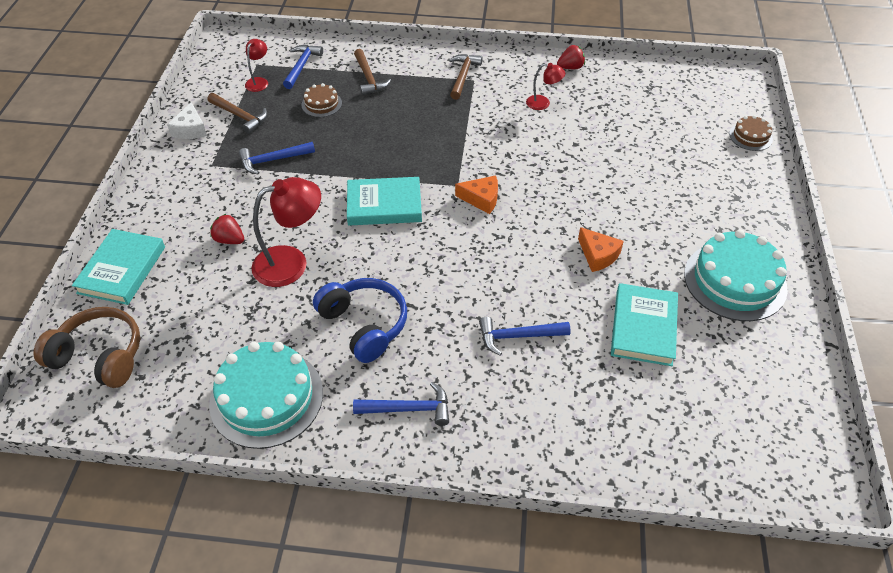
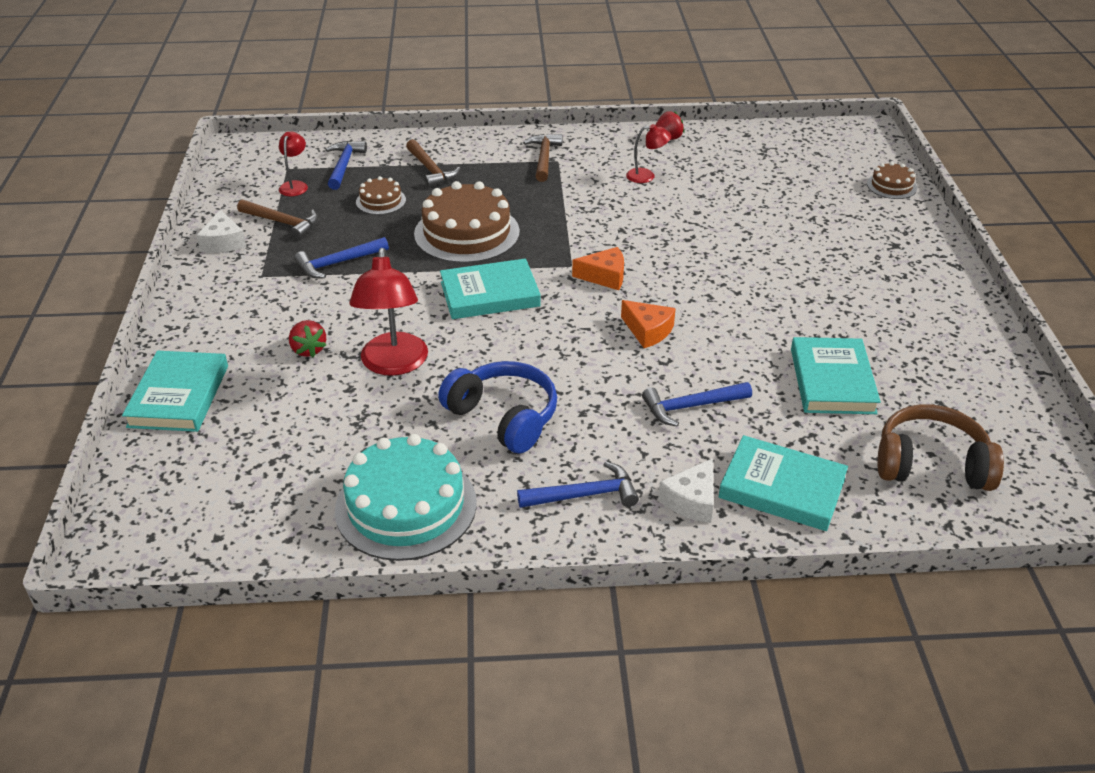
camera: 10 degrees left, 10 degrees down
(99, 356) = (177, 490): brown headphones -> brown headphones (931, 464)
(229, 240) = (308, 350): red strawberry -> red strawberry turned 135 degrees counterclockwise
(291, 262) = (393, 364): red lamp -> red lamp turned 120 degrees clockwise
(381, 143) = (467, 233): none -> brown cake
(493, 428) = (691, 500): none -> white cheese
(571, 427) = (782, 488): none -> turquoise book
(598, 255) = (758, 317): orange cheese -> orange cheese (648, 331)
(735, 281) = (919, 324): turquoise cake -> none

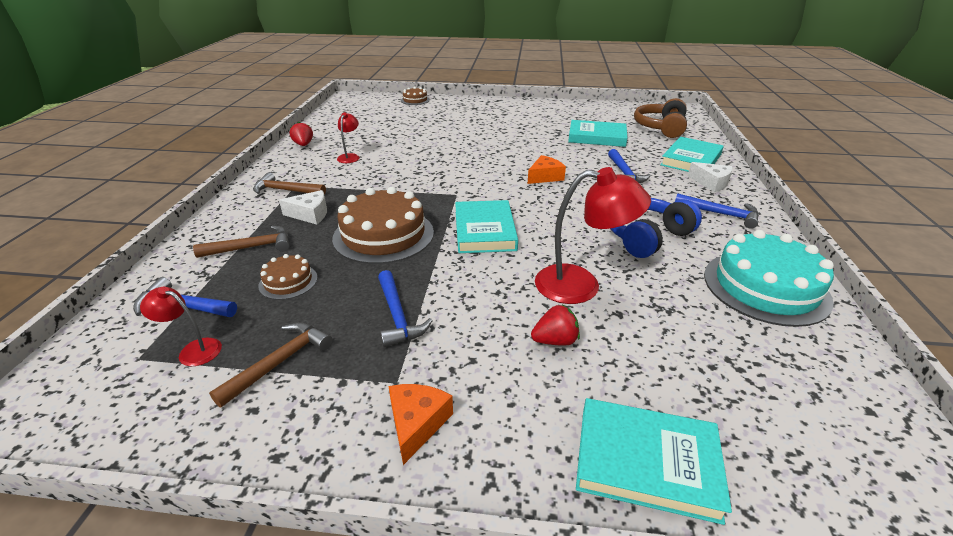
camera: 80 degrees left, 5 degrees down
(223, 242) = (291, 426): white cheese -> white cheese (310, 214)
(584, 495) = (720, 214): blue hammer -> blue hammer turned 120 degrees clockwise
(604, 276) = (476, 184): orange cheese -> orange cheese (417, 423)

